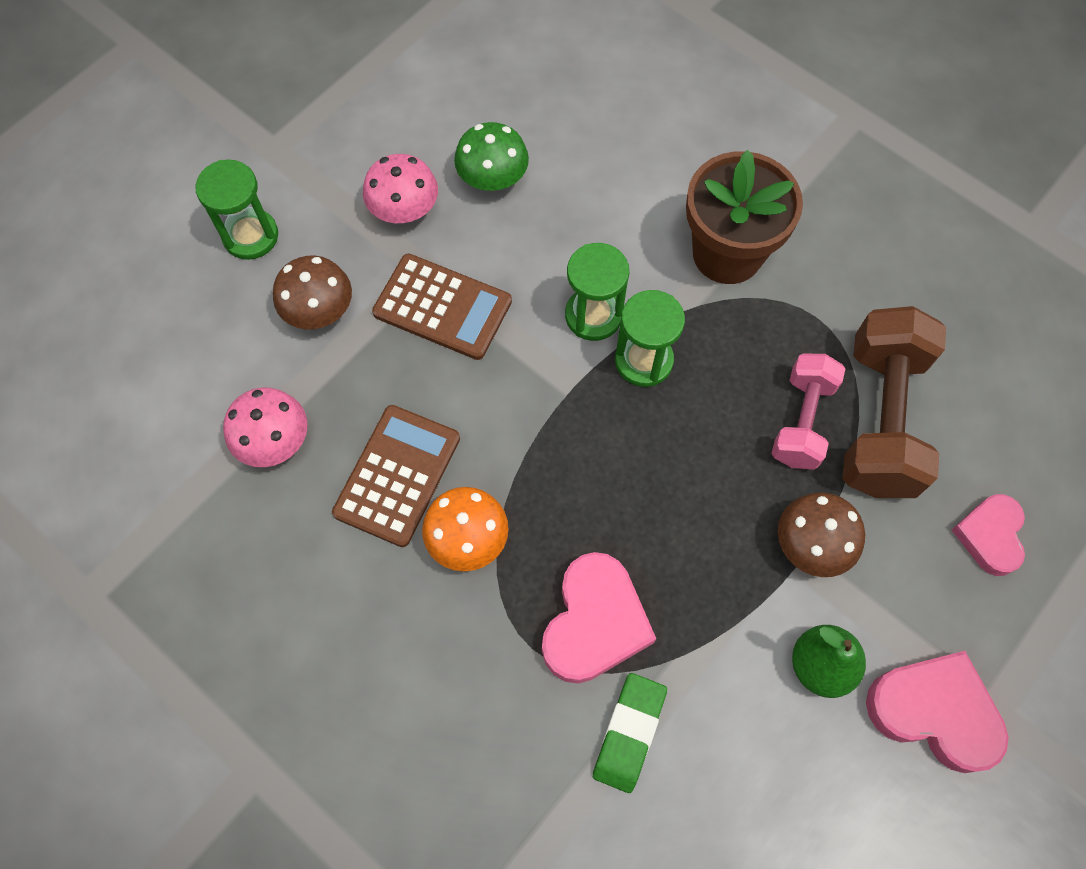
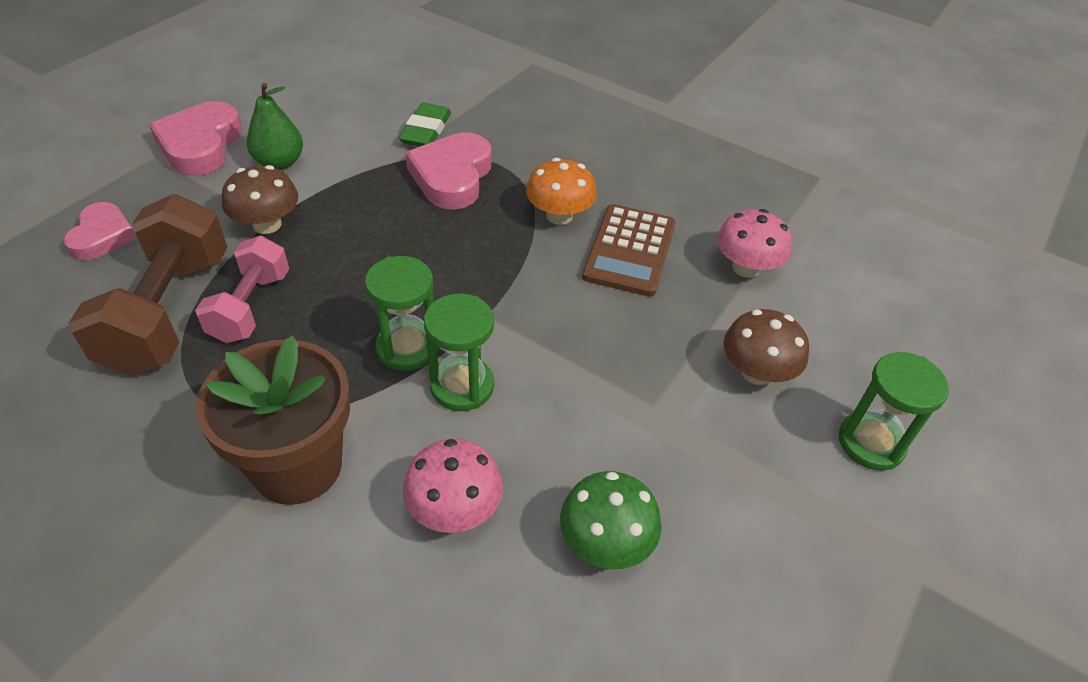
camera: 170 degrees right, 20 degrees down
(404, 210) = (706, 489): pink mushroom -> pink mushroom (454, 509)
(442, 307) = (628, 384): brown calculator -> none
(934, 712) = (200, 145): pink heart -> pink heart turned 75 degrees clockwise

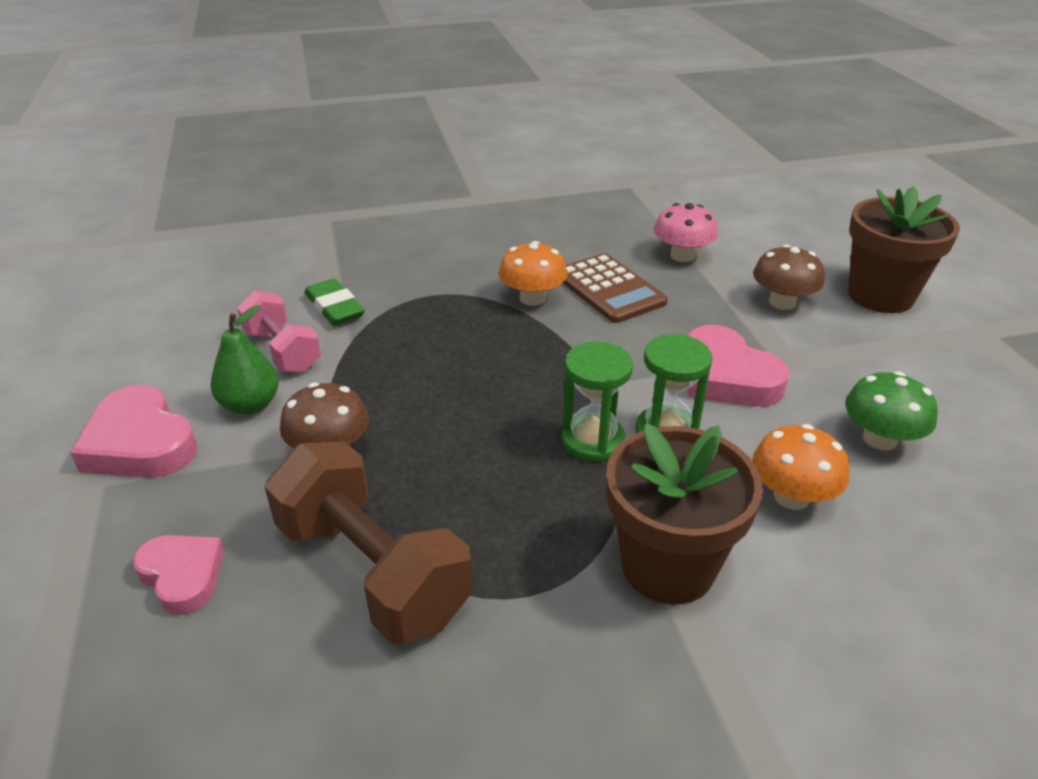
camera: 45 degrees left, 10 degrees down
(251, 307) = (433, 510): pink dumbbell -> pink dumbbell (283, 351)
(452, 177) = (415, 323): pink heart -> pink heart (726, 376)
(454, 509) = (791, 496): pink mushroom -> orange mushroom
(871, 443) = (880, 296): green hourglass -> brown flower pot

